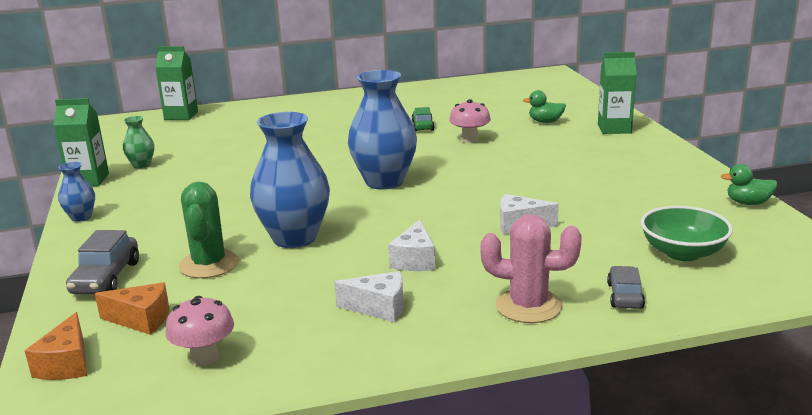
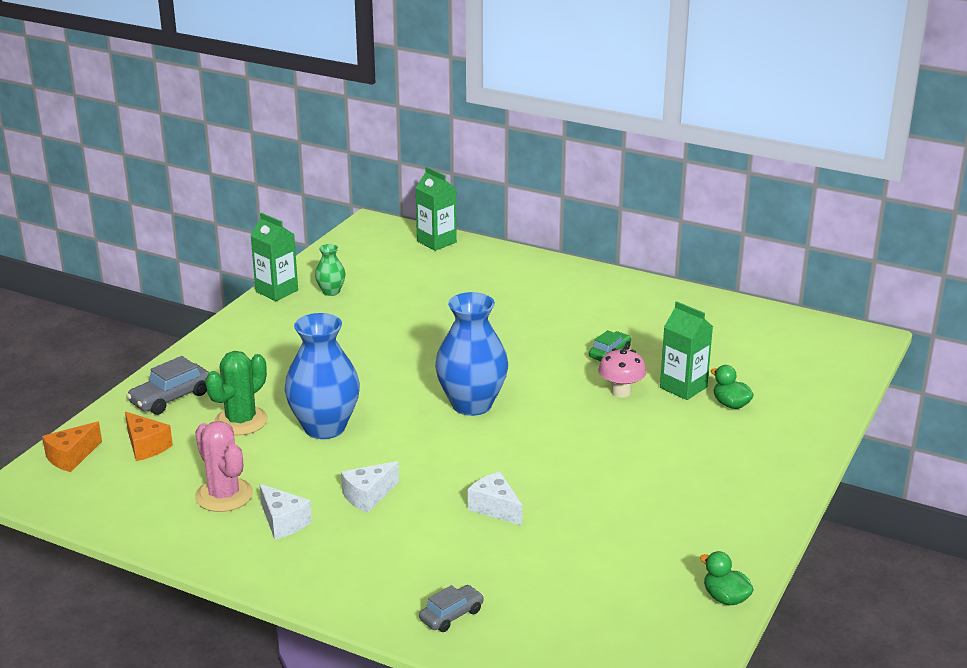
camera: 40 degrees right, 5 degrees up
(81, 217) = (226, 330): blue vase -> none
(204, 357) = (139, 497): pink mushroom -> none
(528, 306) = (374, 581): pink cactus -> pink cactus (224, 495)
(614, 128) = (781, 447): green carton -> green carton (683, 387)
(682, 253) = (567, 608): green bowl -> none

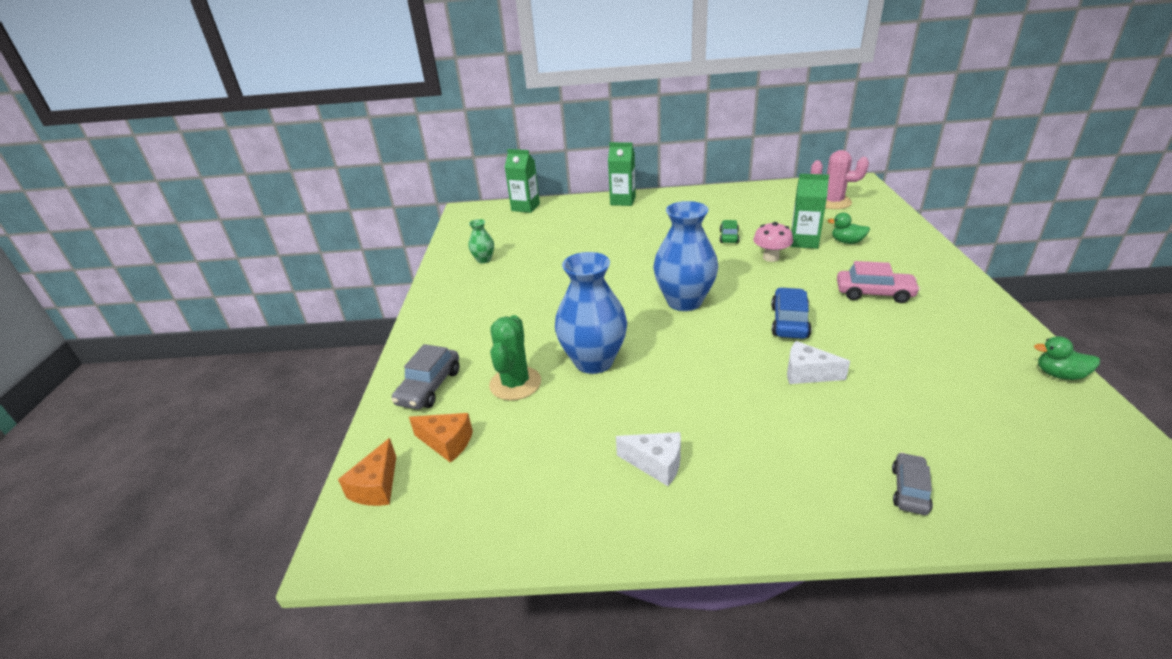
camera: 25 degrees left, 5 degrees up
(224, 495) = (572, 461): pink cactus -> pink cactus (833, 202)
(277, 291) = (439, 272): green carton -> green carton (623, 201)
(368, 496) = (698, 406): white cheese -> none
(545, 460) = (789, 322): none -> blue car
(671, 466) = (874, 293): none -> pink car

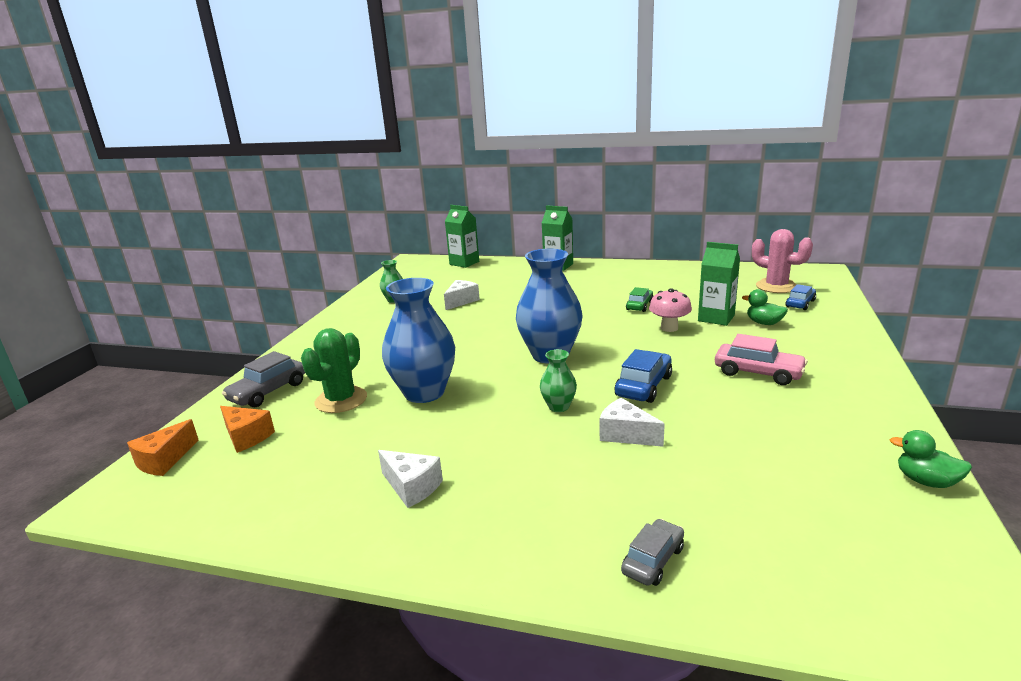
camera: 15 degrees right, 10 degrees down
(555, 252) = (461, 301): none -> white cheese
(730, 355) = (558, 407): none -> green vase
(863, 218) = (800, 303): none -> blue car

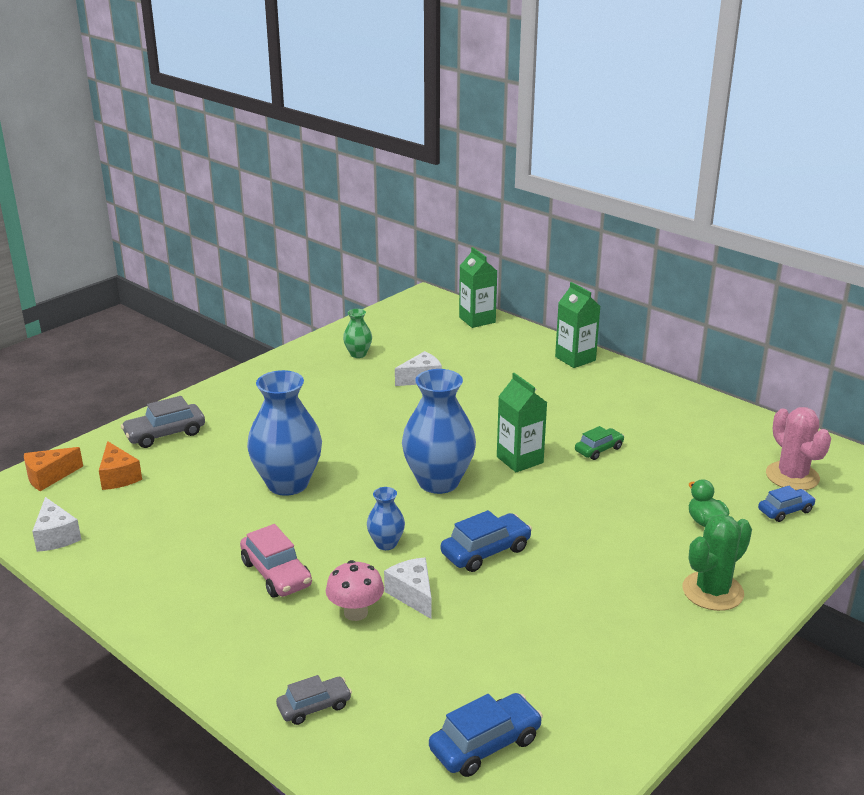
camera: 25 degrees right, 5 degrees up
(341, 400) = (215, 466): green cactus -> green cactus (712, 591)
(412, 487) = (201, 574): white cheese -> white cheese (56, 536)
(558, 407) = (386, 543): green vase -> blue vase
(669, 328) = (594, 491): pink mushroom -> pink mushroom (355, 612)
(716, 318) = (661, 496): green carton -> green carton (519, 460)
(758, 373) = (615, 579): pink car -> pink car (276, 574)
(836, 525) = (485, 744): none -> blue car
(926, 481) = (616, 745): green duck -> none

